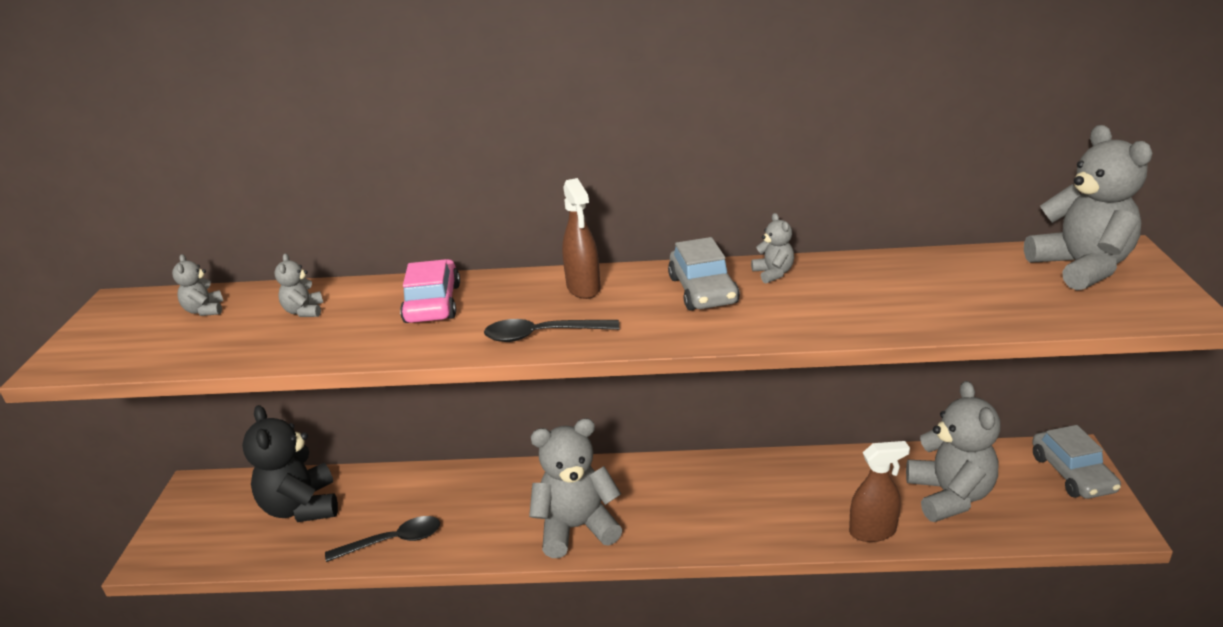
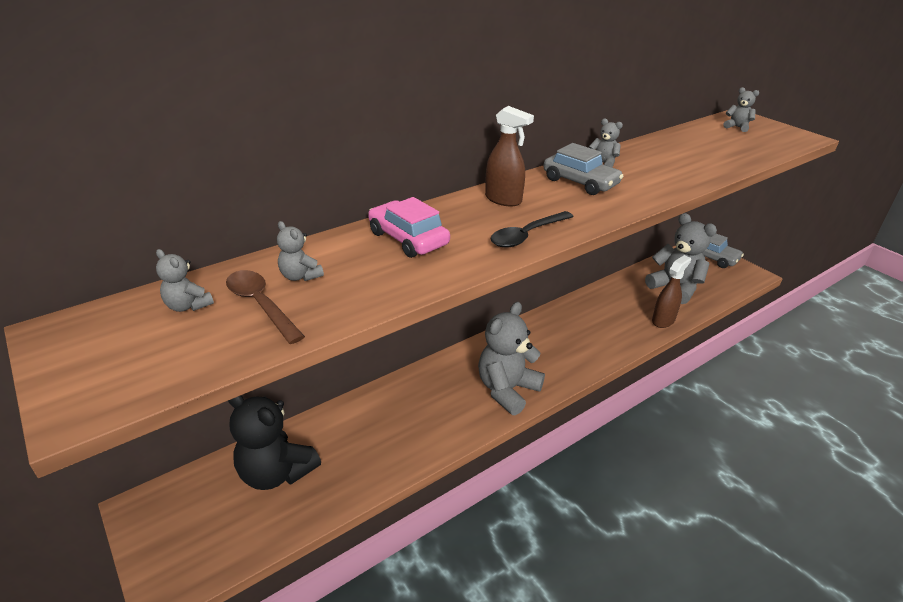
camera: 40 degrees left, 5 degrees up
(246, 327) = (260, 305): none -> brown spoon
(393, 541) = (388, 459): black spoon -> none
(1081, 267) = (737, 127): grey teddy bear -> grey teddy bear, size x0.46

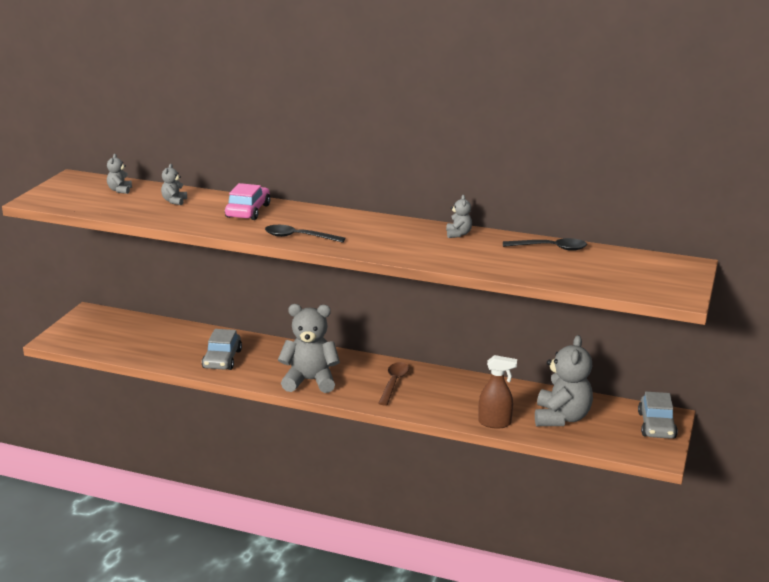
camera: 55 degrees right, 10 degrees down
(260, 305) = (139, 202): brown spoon -> brown spoon (393, 383)
(276, 472) = (150, 335): black teddy bear -> none
(503, 200) = (339, 220): brown spray bottle -> none
(580, 182) = (408, 234): grey car -> grey car (222, 359)
(670, 143) = (550, 248): none -> black spoon
(737, 127) = (650, 267): grey teddy bear -> none

